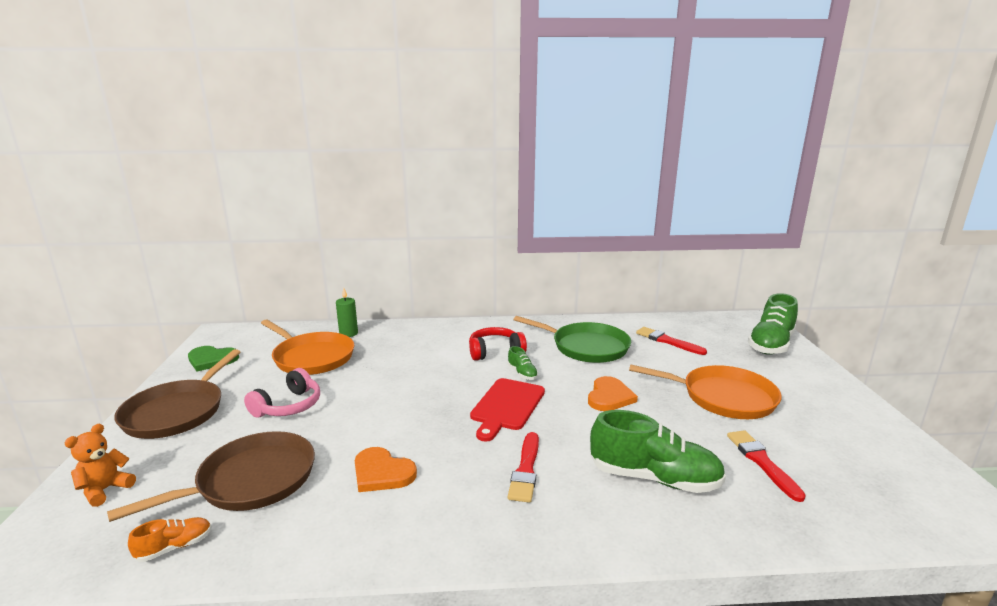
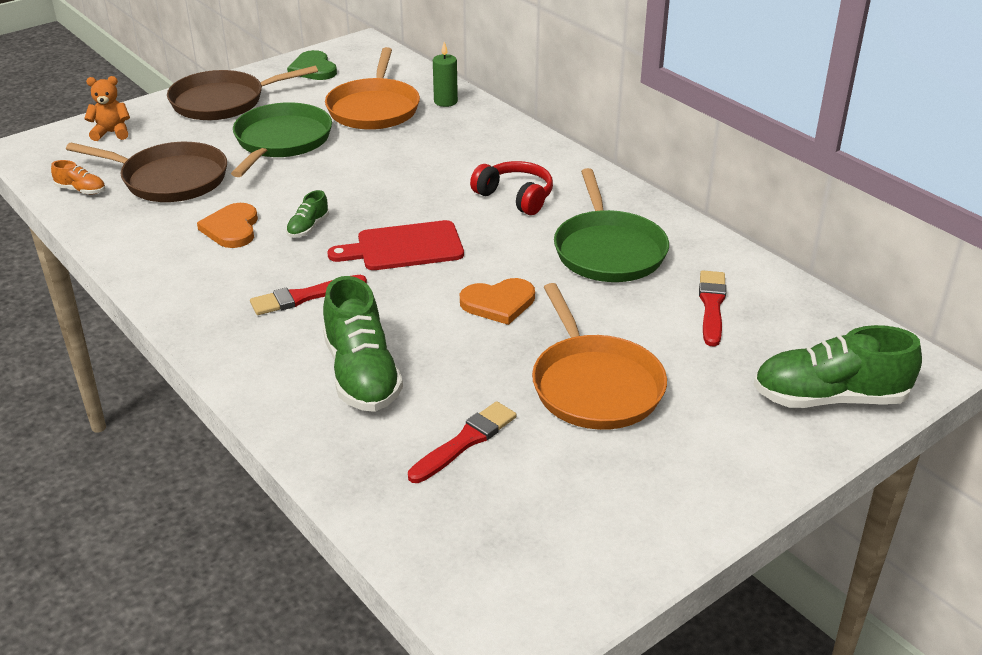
camera: 55 degrees right, 15 degrees up
(288, 406) = (281, 141): pink headphones -> green pan
(522, 373) = (485, 231): green shoe -> green shoe (308, 228)

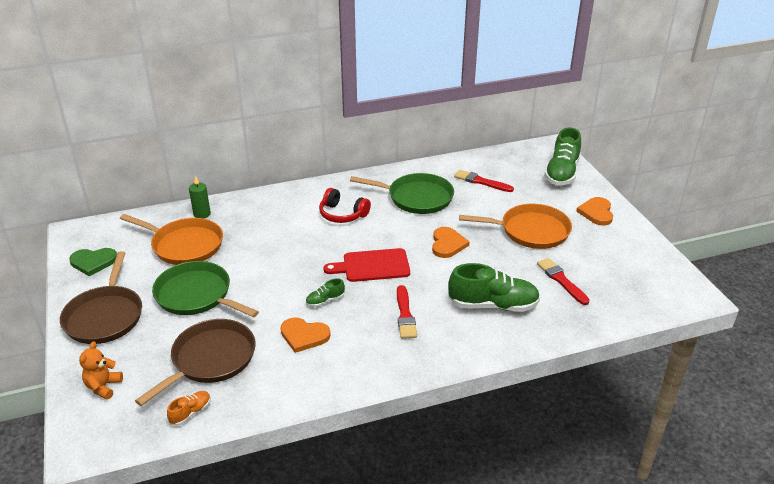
camera: 70 degrees left, 0 degrees up
(308, 228) = (325, 301): green shoe -> green shoe turned 105 degrees clockwise
(404, 247) = (372, 266): red cutting board -> red cutting board turned 75 degrees clockwise
(515, 197) = (342, 214): red headphones -> red headphones turned 120 degrees counterclockwise
(718, 463) = (596, 212): none -> orange heart

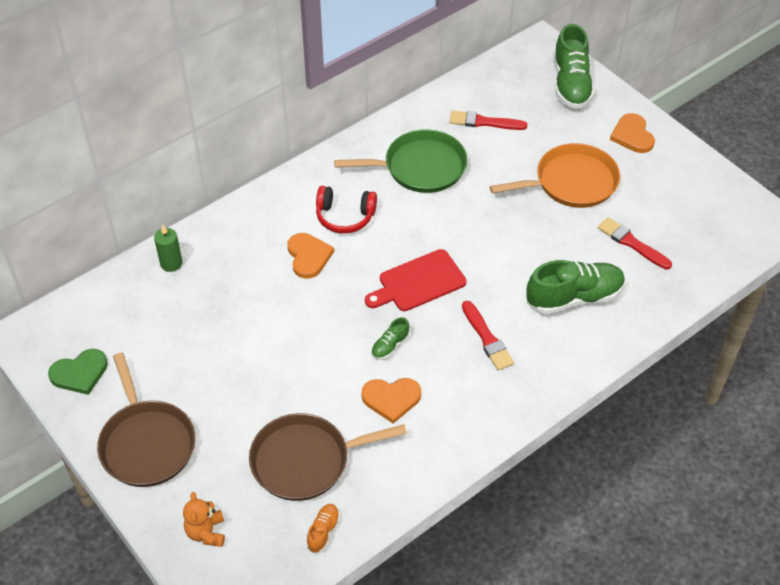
camera: 20 degrees left, 15 degrees up
(184, 245) = (178, 316): orange pan -> none
(196, 295) = (237, 382): green pan -> none
(210, 359) = (305, 461): brown pan -> brown pan turned 120 degrees counterclockwise
(447, 244) = (488, 227): orange heart -> orange heart (308, 256)

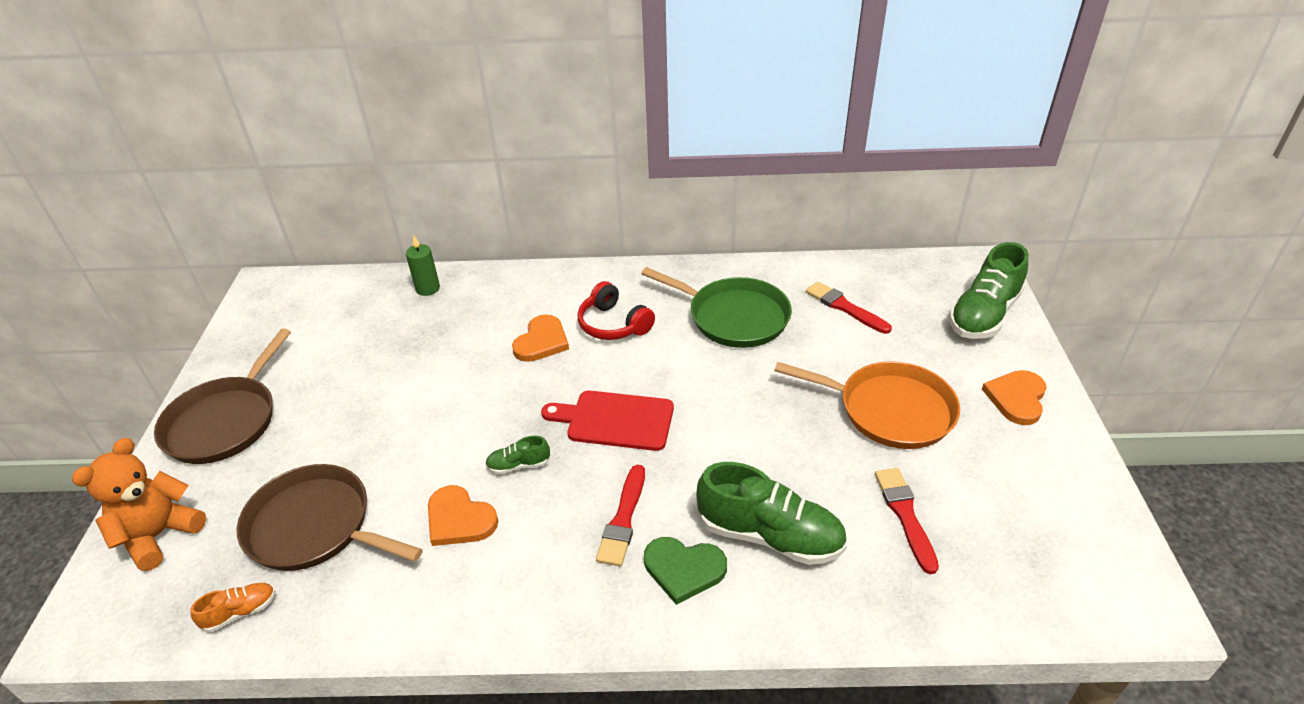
camera: 40 degrees right, 10 degrees down
(80, 373) = (258, 335): green heart -> green heart (684, 569)
(206, 532) = (159, 535): orange teddy bear -> orange teddy bear, size x1.54

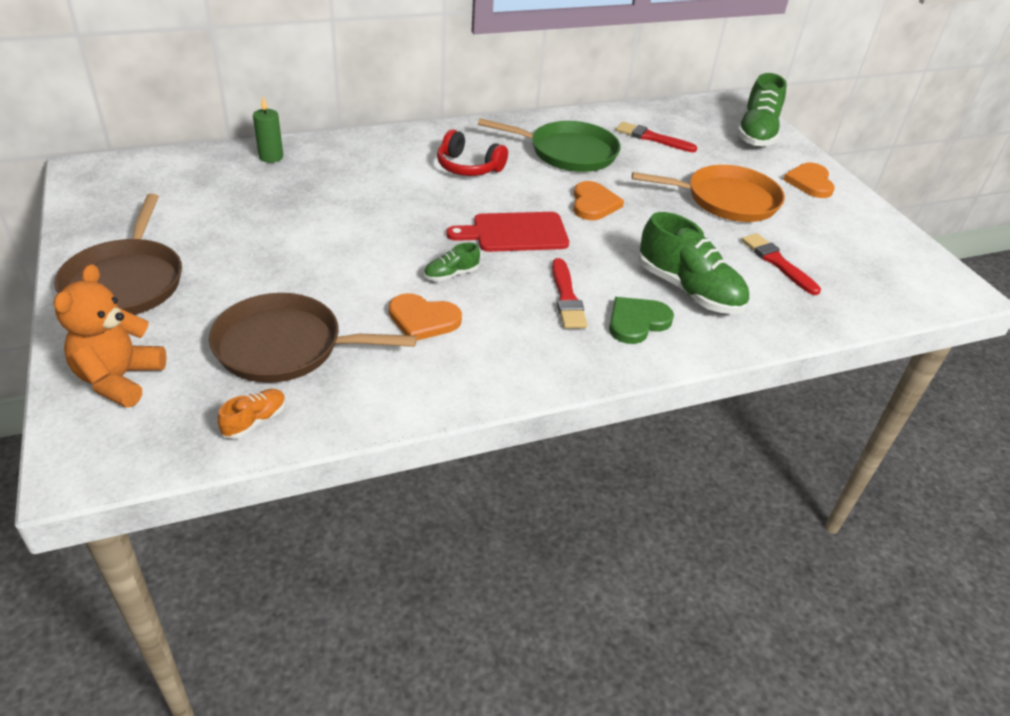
camera: 25 degrees left, 0 degrees up
(541, 341) = (411, 185): orange heart -> orange heart (593, 204)
(684, 569) = (637, 322): green heart -> green heart turned 150 degrees clockwise
(769, 535) = (688, 290): green shoe -> green shoe turned 45 degrees clockwise

